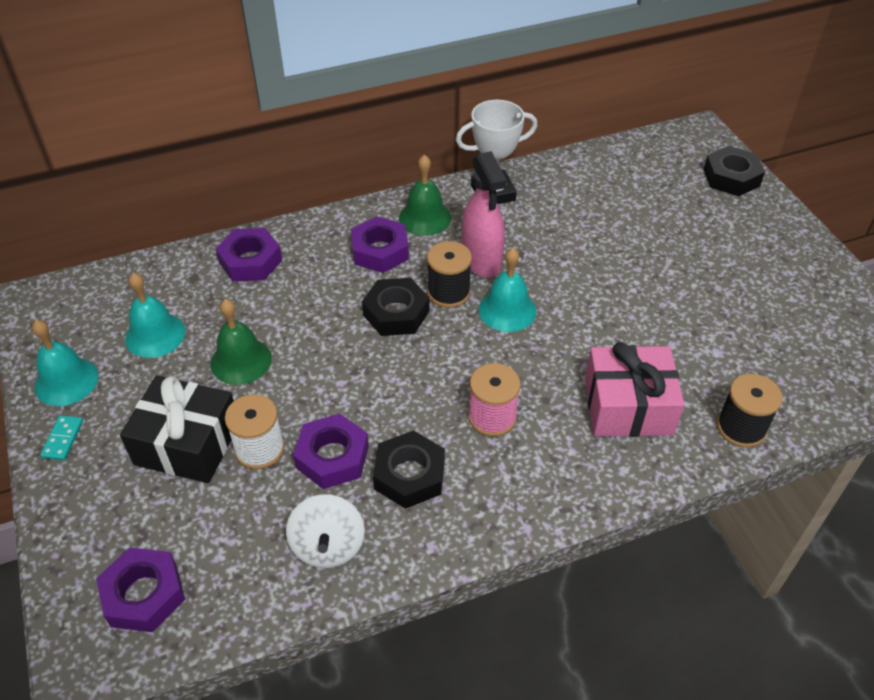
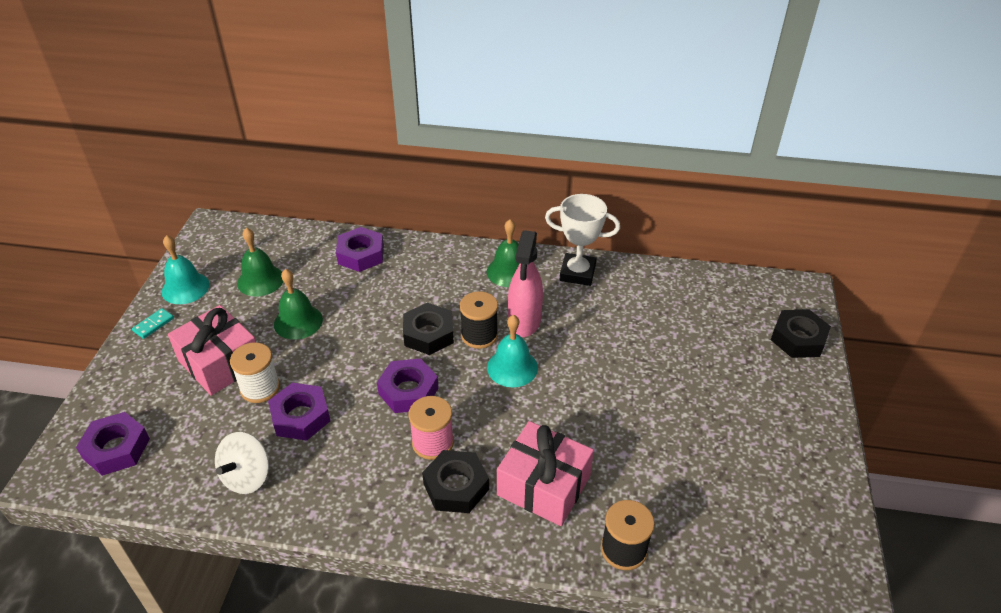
camera: 30 degrees right, 5 degrees down
(155, 335) = (260, 280): turquoise bell -> green bell
(187, 443) = (220, 363): black gift -> pink gift
(380, 251) = (455, 283): purple nut -> purple nut (408, 391)
(409, 475) = (340, 455): black nut -> black nut (456, 486)

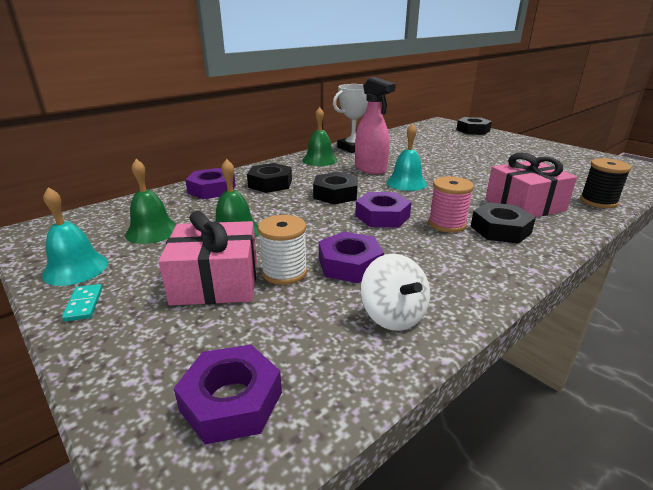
camera: 50 degrees left, 15 degrees down
(410, 279) = (270, 183): none -> black nut
(479, 335) = (362, 182): black spool -> none

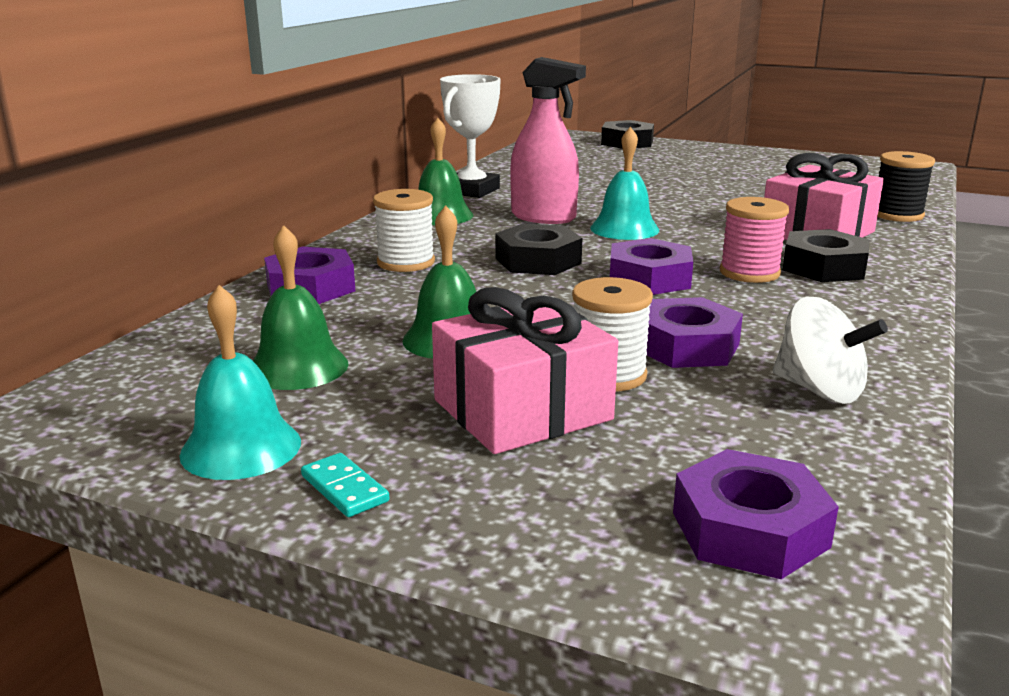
camera: 25 degrees left, 5 degrees down
(270, 183) = (406, 262): black nut -> white spool

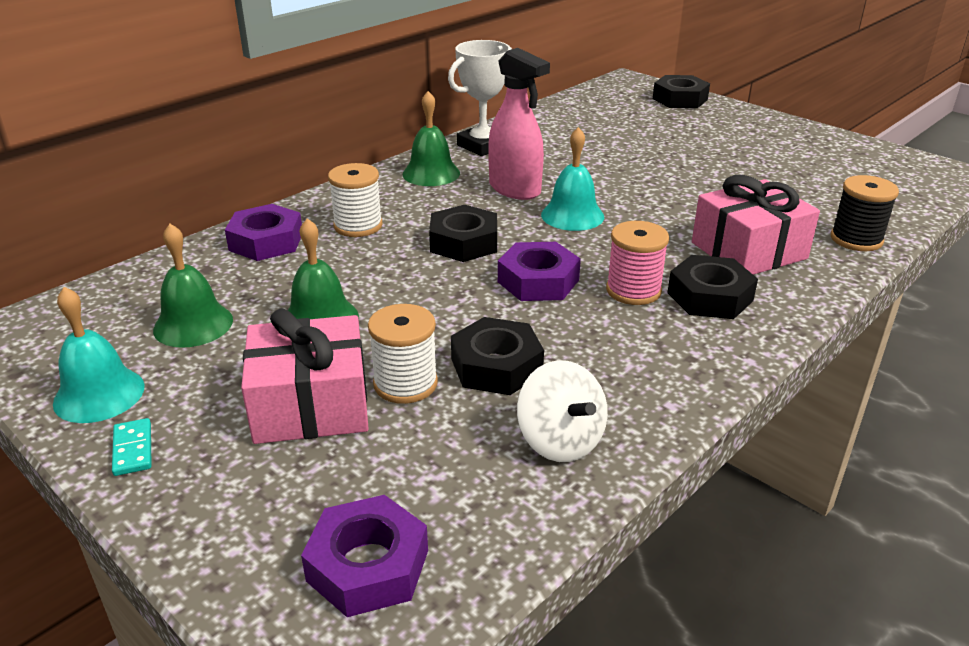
camera: 20 degrees right, 10 degrees up
(686, 346) = (496, 366): purple nut -> black nut

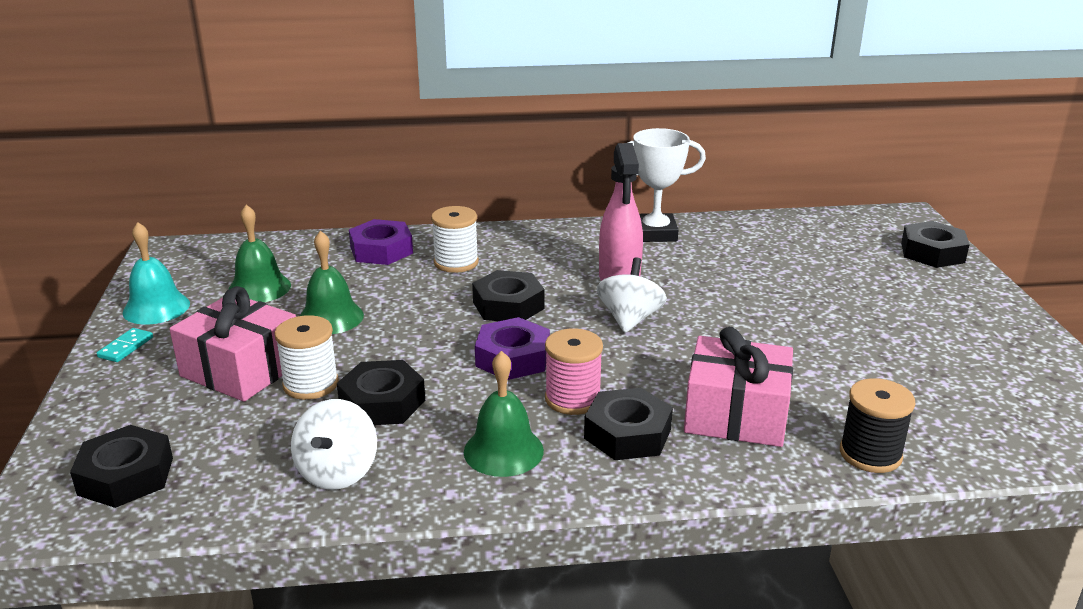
camera: 40 degrees right, 5 degrees down
(368, 566) = (126, 476): purple nut -> black nut
(431, 173) = (574, 242): green bell -> green bell (503, 451)
(572, 215) = (630, 319): turquoise bell -> white spinning top

